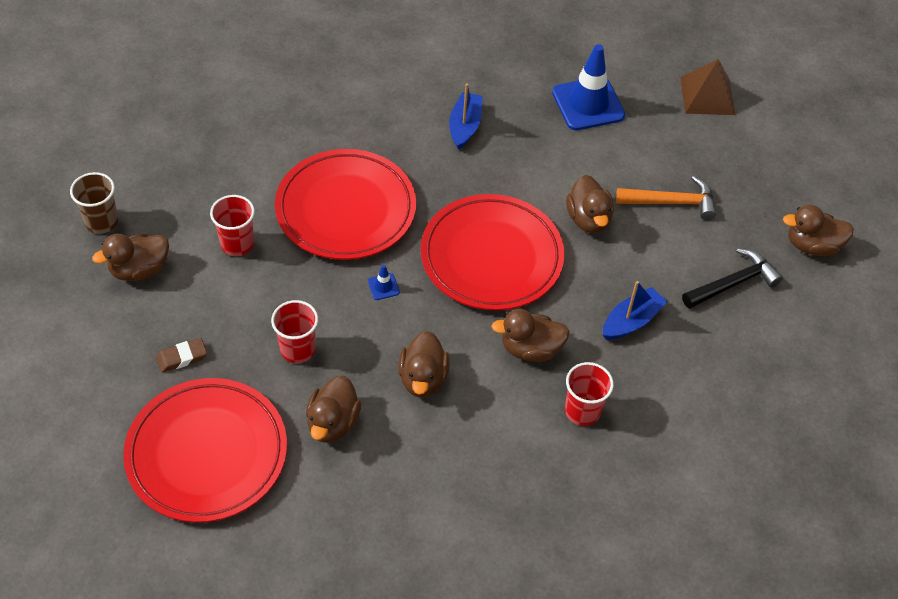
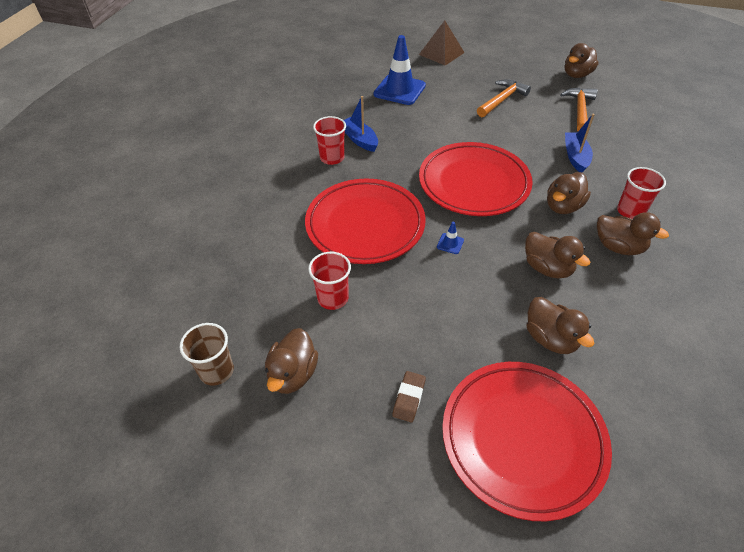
camera: 45 degrees left, 5 degrees down
(297, 349) = (464, 320): red cup -> red cup (332, 158)
(588, 219) = (483, 133): brown duck -> brown duck (618, 247)
(733, 283) = (579, 110): black hammer -> orange hammer

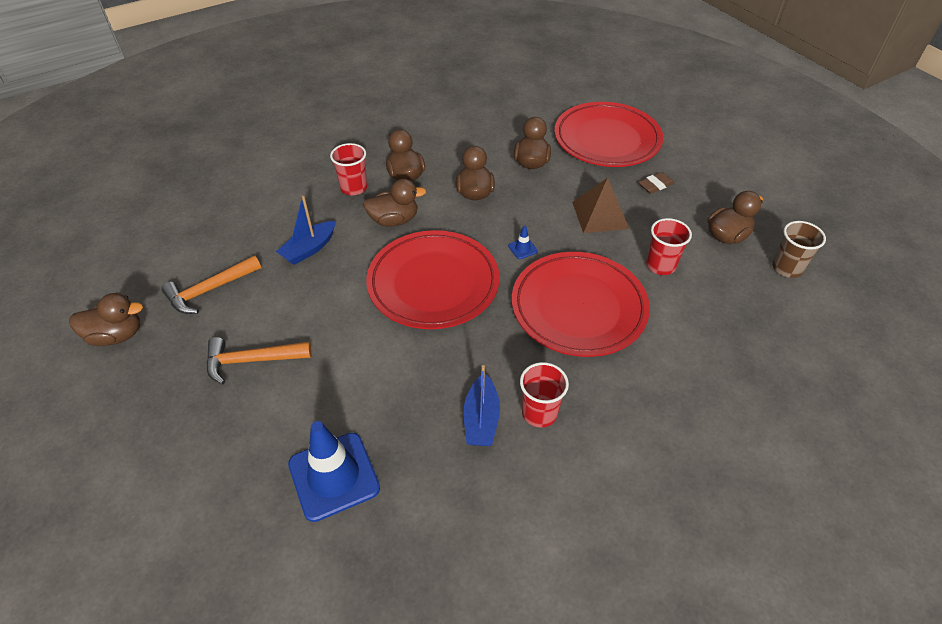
camera: 140 degrees left, 0 degrees up
(441, 53) = (172, 516): brown pyramid -> brown pyramid (600, 215)

